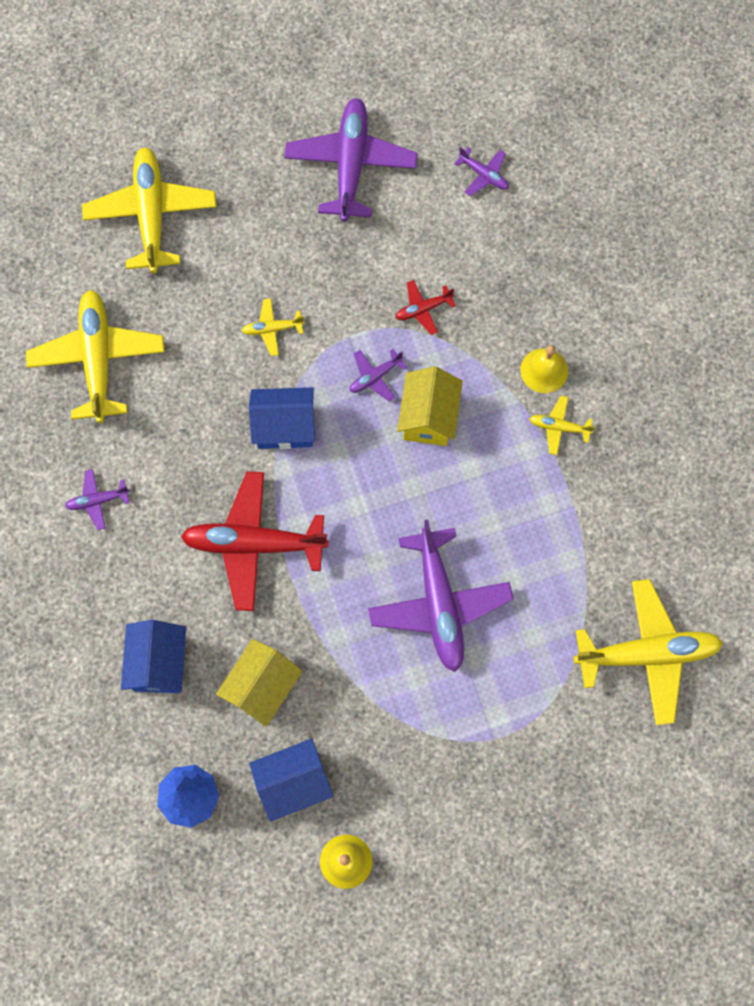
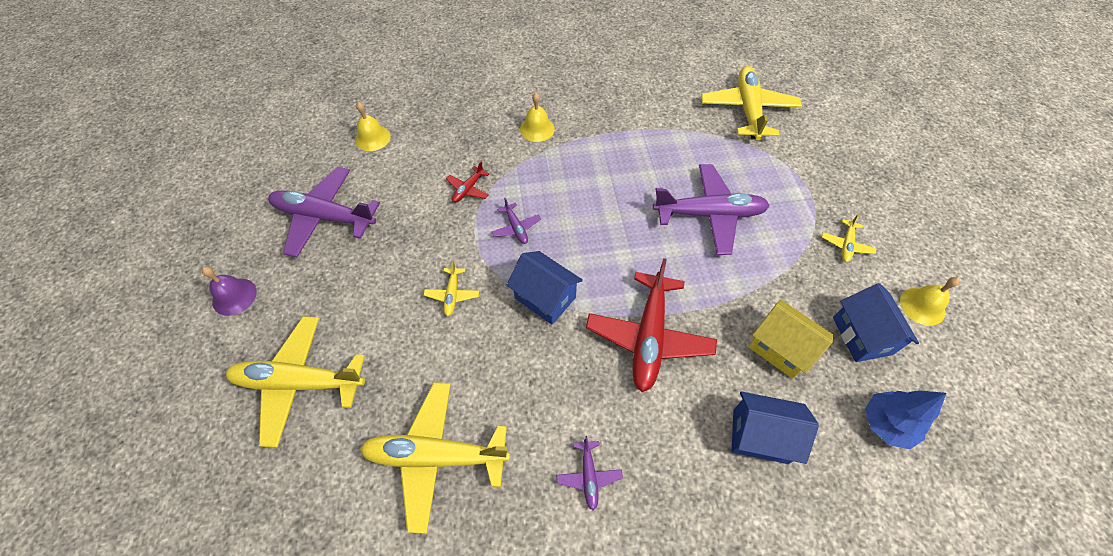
camera: 80 degrees left, 15 degrees down
(234, 116) = (234, 296): none -> purple bell
(285, 427) = (545, 298): blue house -> blue house turned 60 degrees counterclockwise
(423, 309) = (468, 189): red plane -> red plane turned 45 degrees clockwise
(428, 417) = (558, 199): yellow house -> none
(484, 175) = (372, 138): purple plane -> yellow bell
(559, 427) = (581, 127): yellow plane -> yellow plane (846, 245)

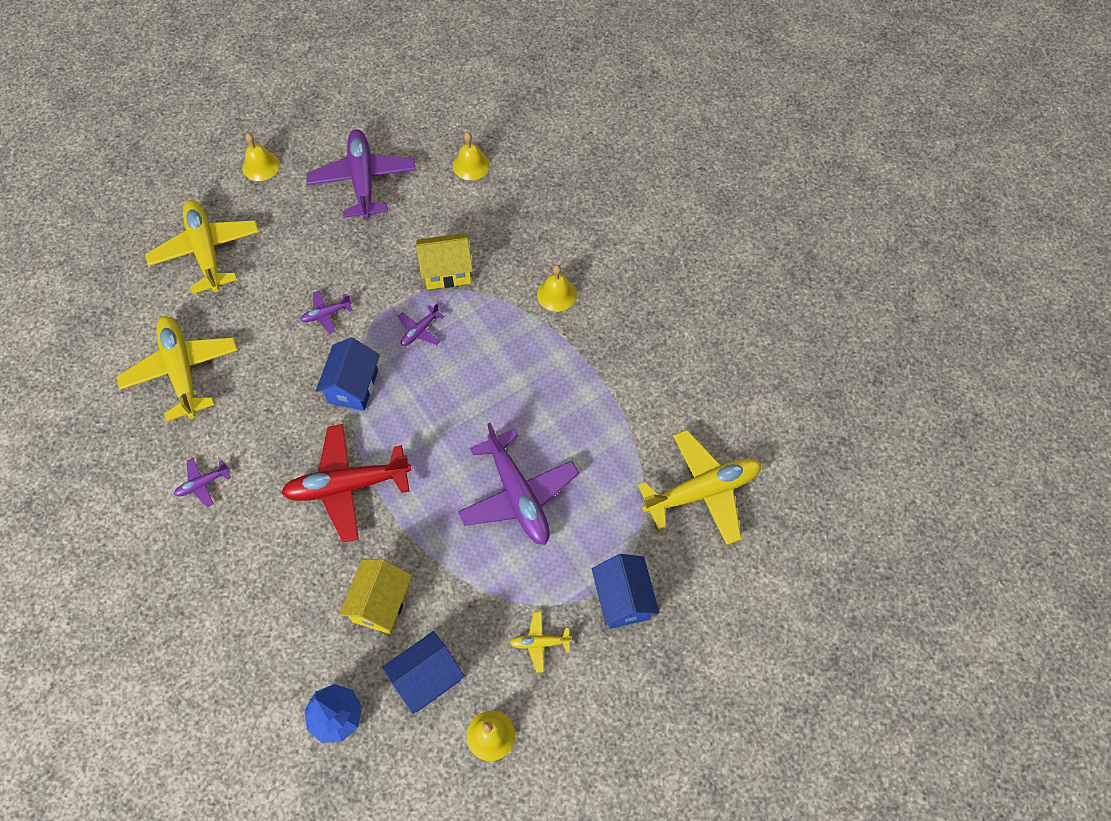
camera: 65 degrees right, 5 degrees up
(234, 296) = (261, 166): purple bell -> yellow bell
(452, 295) = (326, 314): yellow plane -> purple plane
(468, 189) = (447, 271): red plane -> yellow house
(760, 436) = (284, 607): blue house -> blue house (623, 599)

